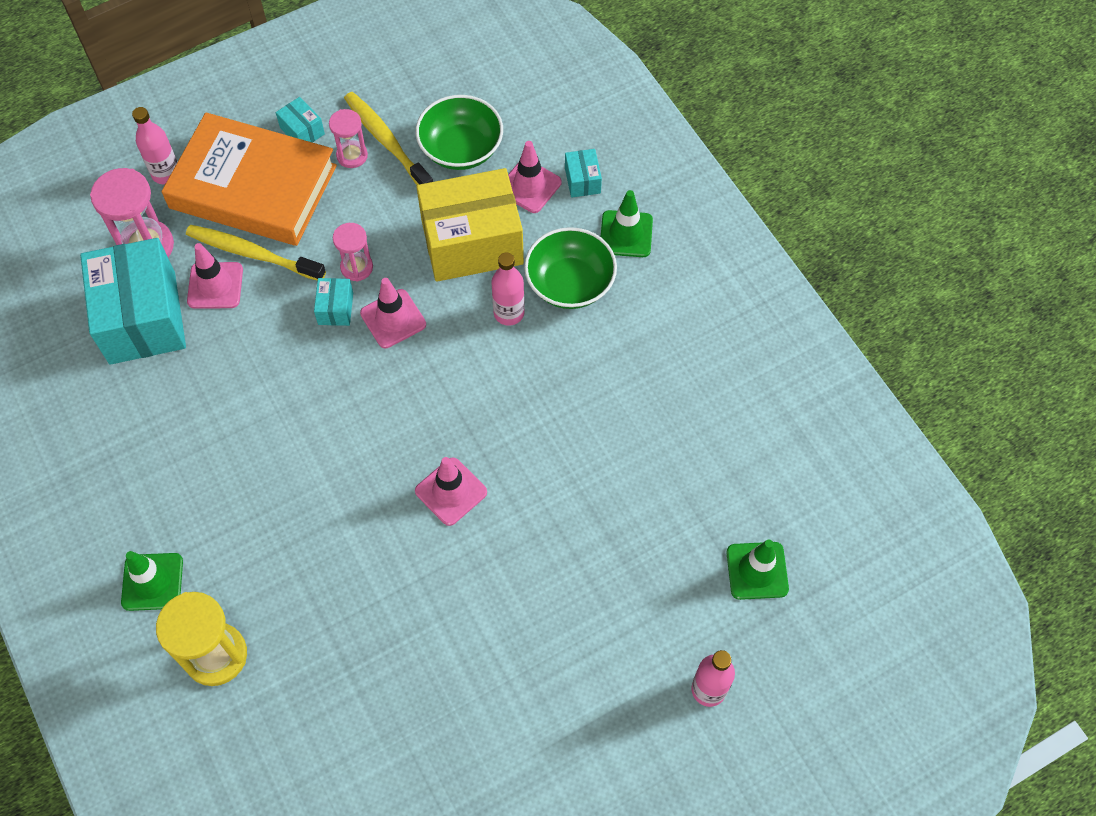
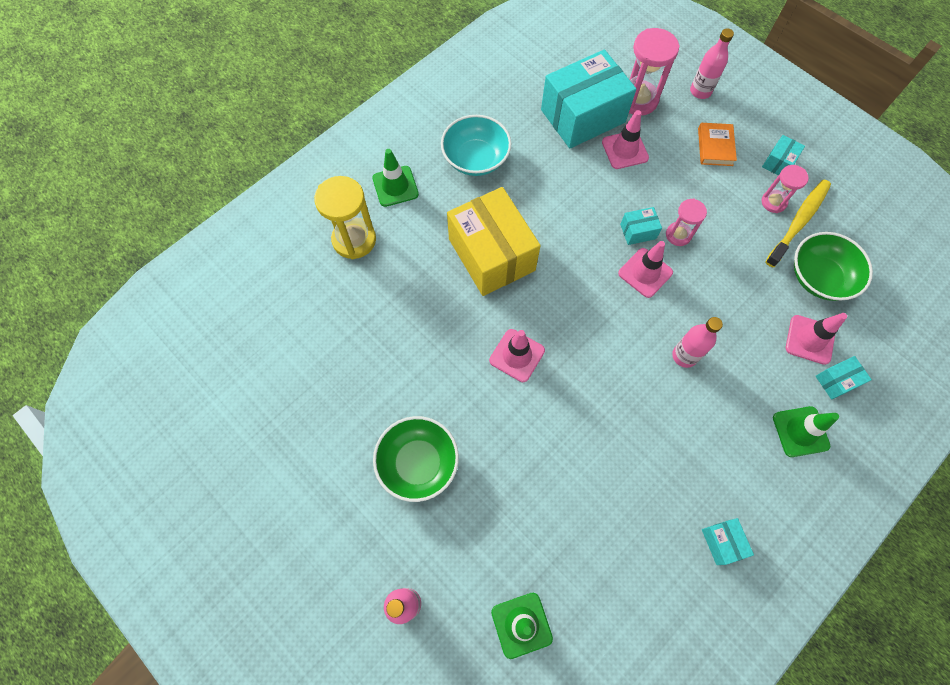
camera: 75 degrees right, 5 degrees up
(152, 466) = (476, 159): none -> turquoise bowl
(253, 187) = (715, 147): orange book -> orange book, size x0.41
(253, 254) = (660, 164): yellow toothbrush -> none
(472, 242) = (736, 310): yellow box -> yellow box (491, 255)
(570, 283) = (732, 396): green bowl -> green bowl (418, 463)
(719, 348) = (722, 542): none -> turquoise box

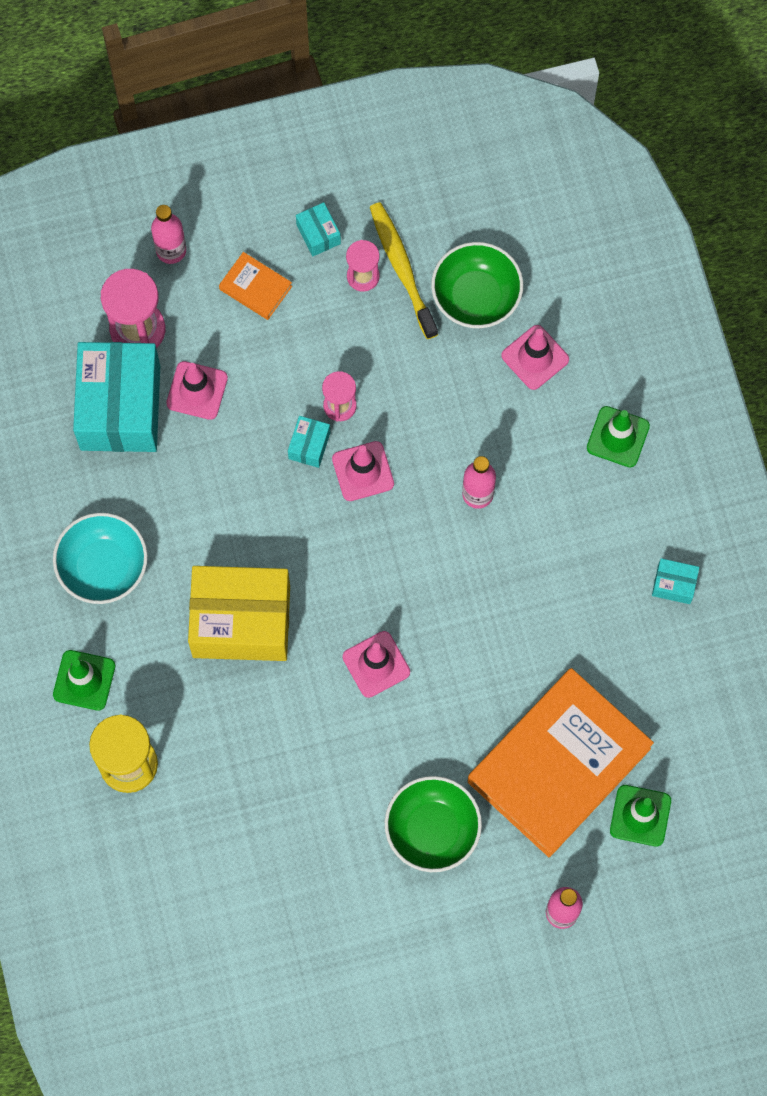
camera: 60 degrees left, 5 degrees up
(523, 532) = (558, 765): none -> orange book
(836, 381) = (591, 364): turquoise box -> none

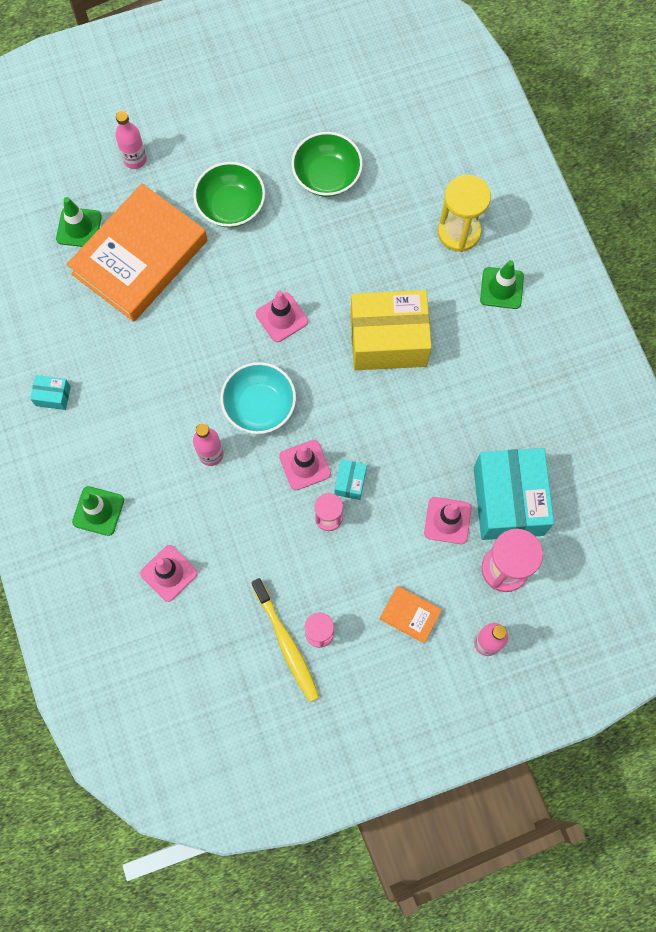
camera: 175 degrees right, 0 degrees up
(103, 566) = (501, 373): turquoise bowl -> turquoise bowl (259, 406)
(318, 234) = (361, 669): turquoise box -> none
(476, 296) = (221, 623): green bowl -> green bowl (327, 176)

